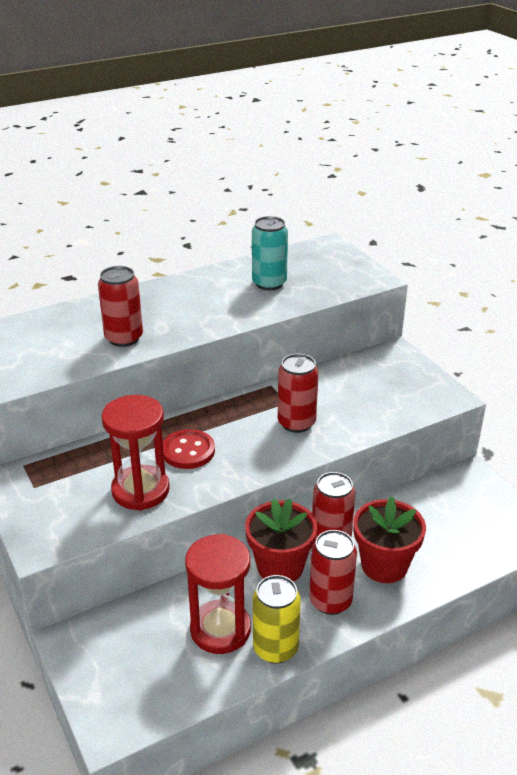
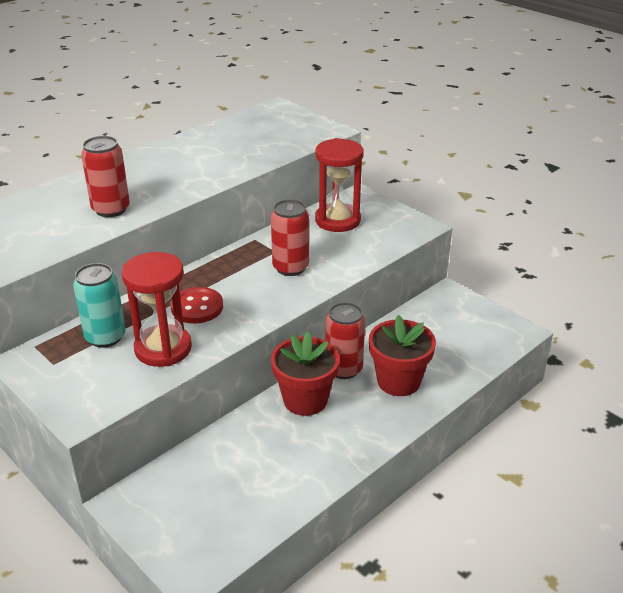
camera: 15 degrees left, 0 degrees up
(220, 629) = (268, 464): red hourglass -> red hourglass (337, 220)
(269, 283) = (234, 145): turquoise can -> turquoise can (105, 337)
(275, 648) = (325, 469): yellow can -> none
(330, 601) = (361, 420): red can -> none

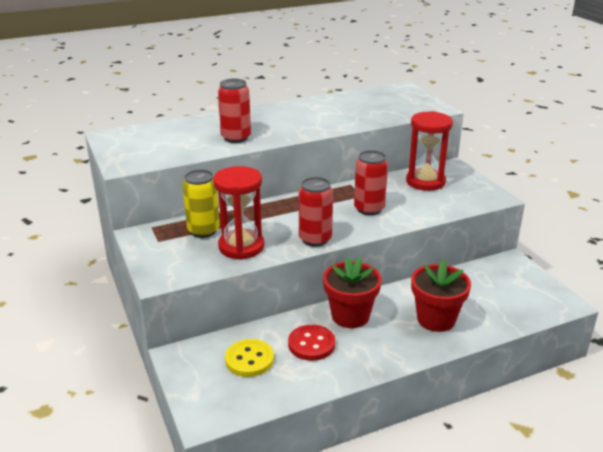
camera: 20 degrees right, 5 degrees down
(105, 337) = (203, 231): turquoise can -> yellow can
(197, 307) = (281, 223): red button -> red button (311, 344)
(213, 484) = (249, 359): none -> yellow button
(343, 369) = (393, 300): red can -> red can (315, 239)

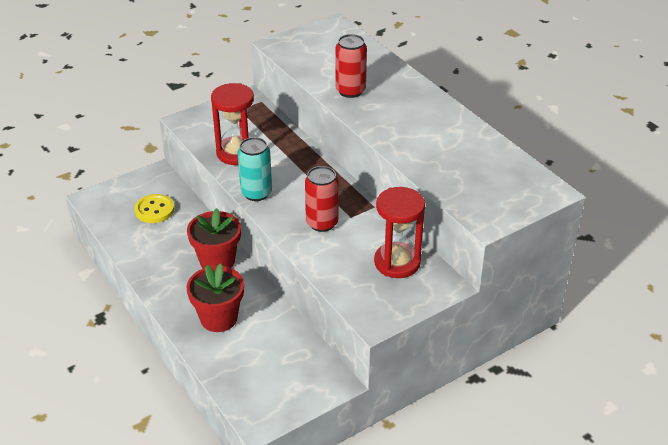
camera: 80 degrees right, 10 degrees up
(203, 231) = (259, 129): yellow can -> none
(311, 344) = (176, 241): red button -> none
(315, 239) = (256, 193): red can -> turquoise can

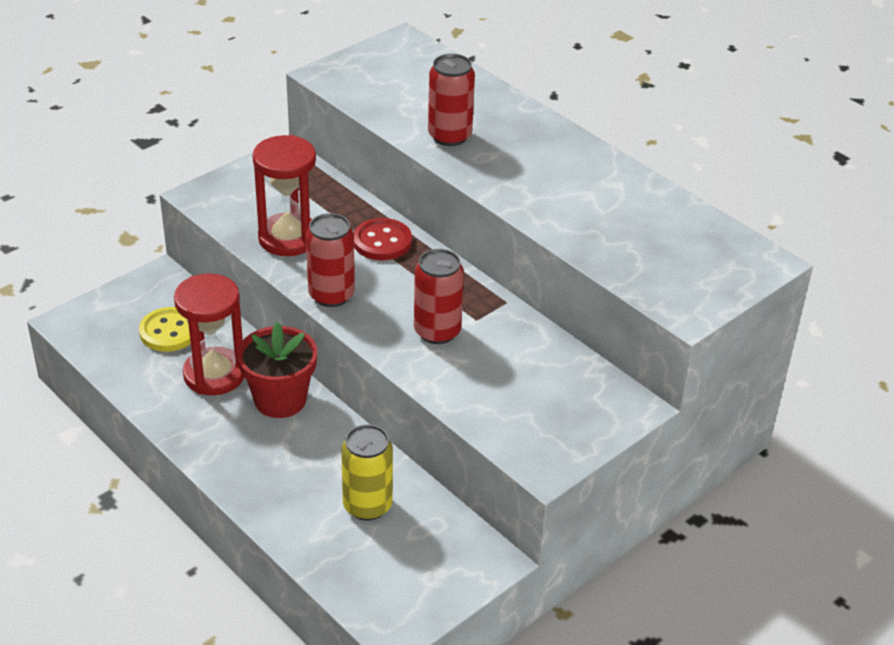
camera: 10 degrees left, 0 degrees up
(219, 318) = (301, 483): red flower pot -> none
(256, 193) = (331, 295): turquoise can -> red can
(259, 337) = (367, 505): none -> yellow can
(299, 160) = (382, 242): none -> red button
(397, 262) = (557, 380): red hourglass -> red hourglass (214, 374)

